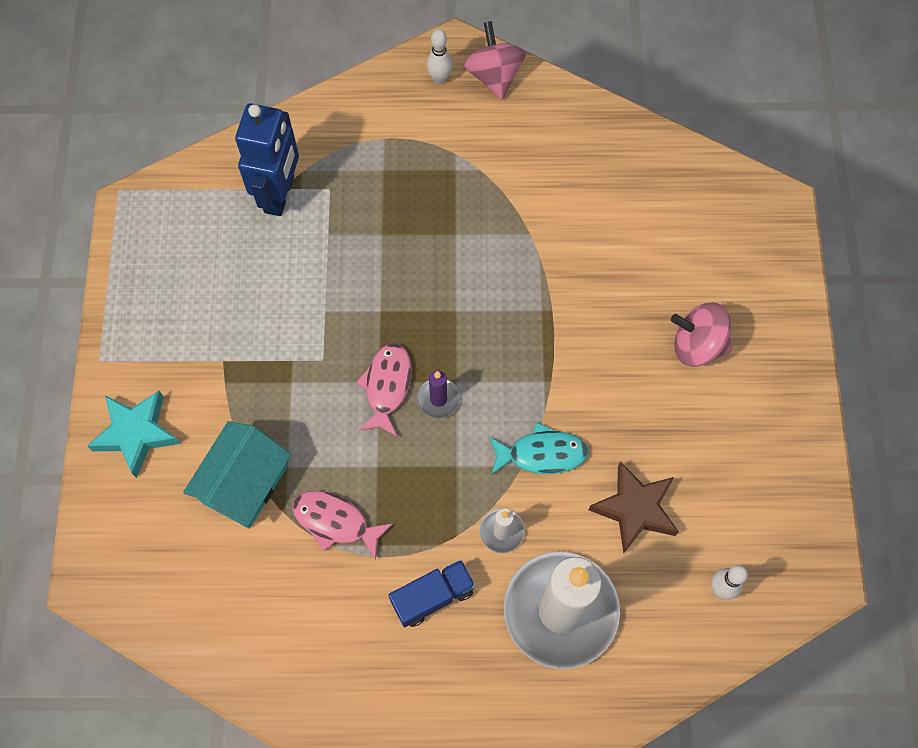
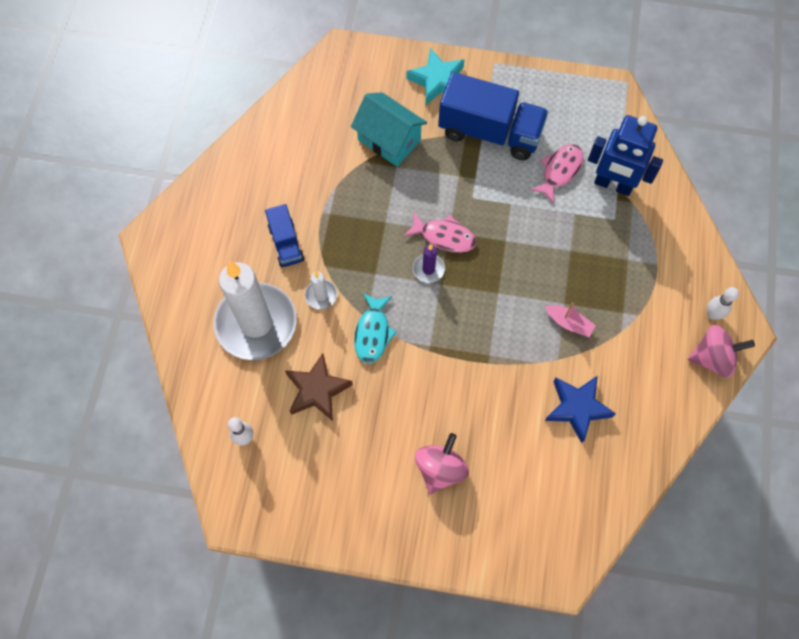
camera: 100 degrees right, 0 degrees up
(216, 351) = (490, 132): none -> blue truck
(335, 522) = (351, 191): pink fish -> pink fish (559, 171)
(481, 226) = (569, 323): none -> pink boat
(586, 207) = (577, 408): none -> blue star

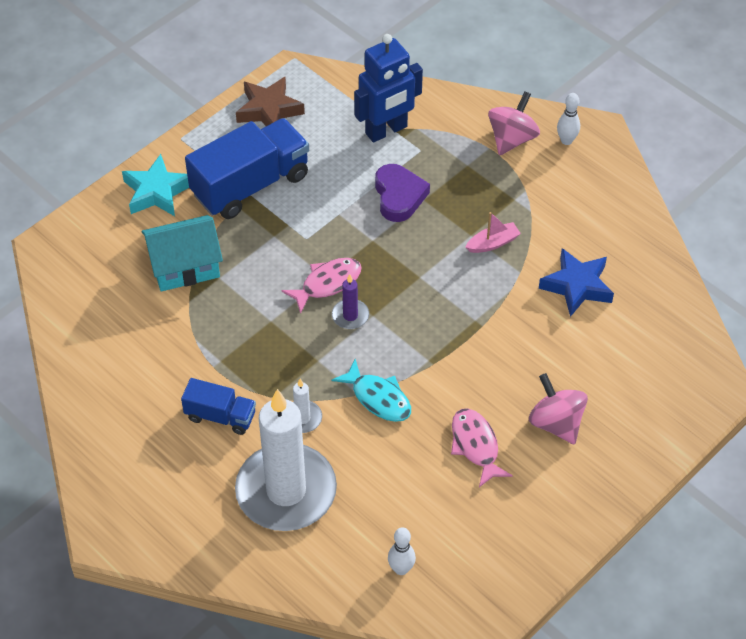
camera: 55 degrees left, 15 degrees down
(317, 390) = (400, 478): brown star -> brown star (269, 110)
(559, 171) = (338, 159): pink fish -> pink fish (475, 446)
(559, 232) = (399, 196): none -> purple heart
(712, 358) = (605, 165): pink spinning top -> pink spinning top (512, 139)

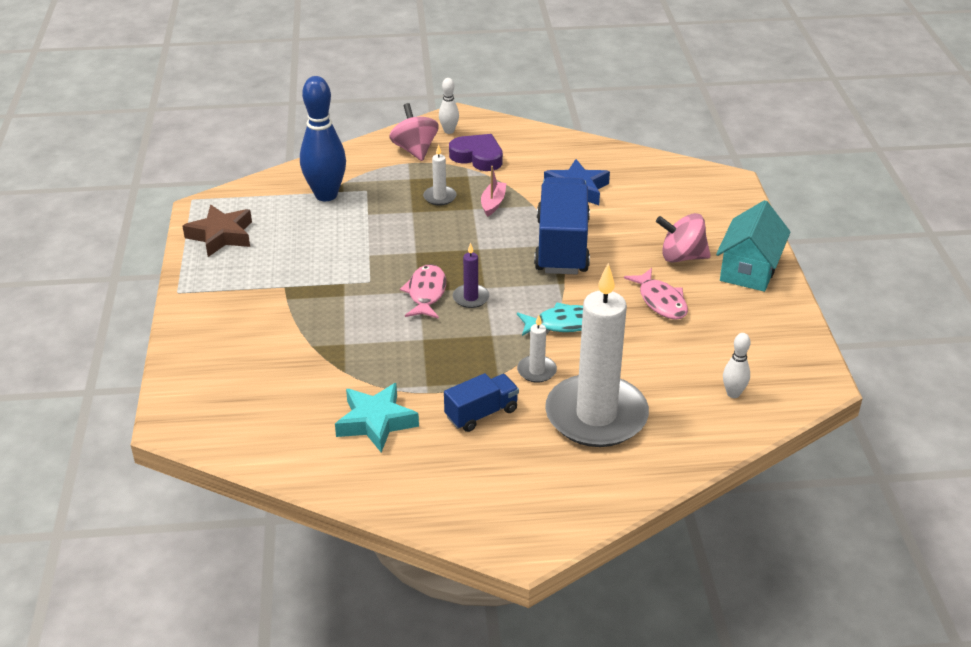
camera: 50 degrees left, 15 degrees down
(157, 192) = (211, 332): turquoise star -> turquoise star (376, 422)
(185, 267) = (308, 356): turquoise house -> turquoise house (749, 270)
(250, 185) = (278, 281): blue truck -> blue truck (562, 246)
(386, 130) = (326, 195): blue robot -> blue bowling pin
(399, 196) = (393, 220): purple heart -> purple heart (477, 157)
(462, 203) = (439, 197): none -> white candle
(475, 446) = (660, 301): pink fish -> pink fish turned 135 degrees counterclockwise

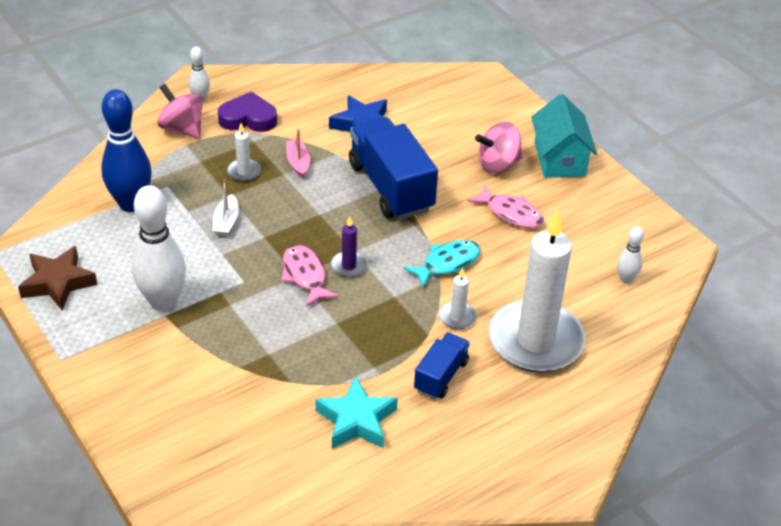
camera: 30 degrees left, 5 degrees up
(291, 276) = (163, 302): none -> white bowling pin
(393, 231) = (226, 222): none -> white boat

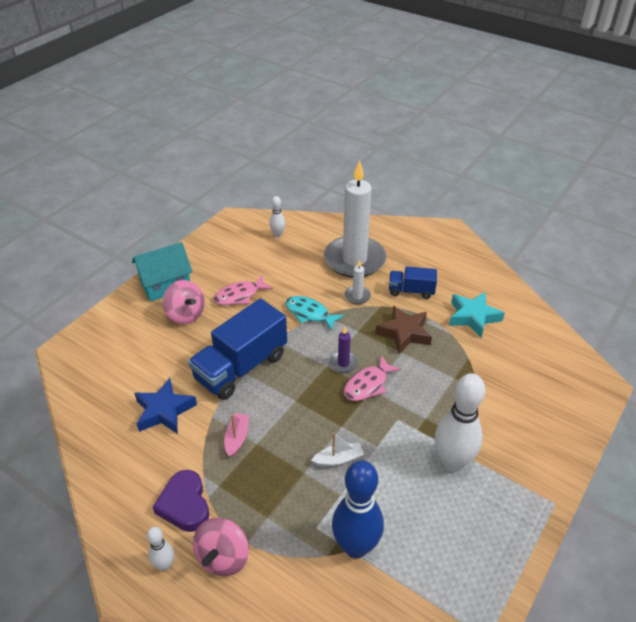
camera: 110 degrees left, 0 degrees up
(58, 283) = (485, 553): brown star -> brown star (404, 333)
(244, 172) = (267, 474): white candle -> none
(298, 163) = (237, 438): pink boat -> pink boat turned 135 degrees clockwise
(511, 213) = (240, 295): pink fish -> pink fish turned 135 degrees counterclockwise

